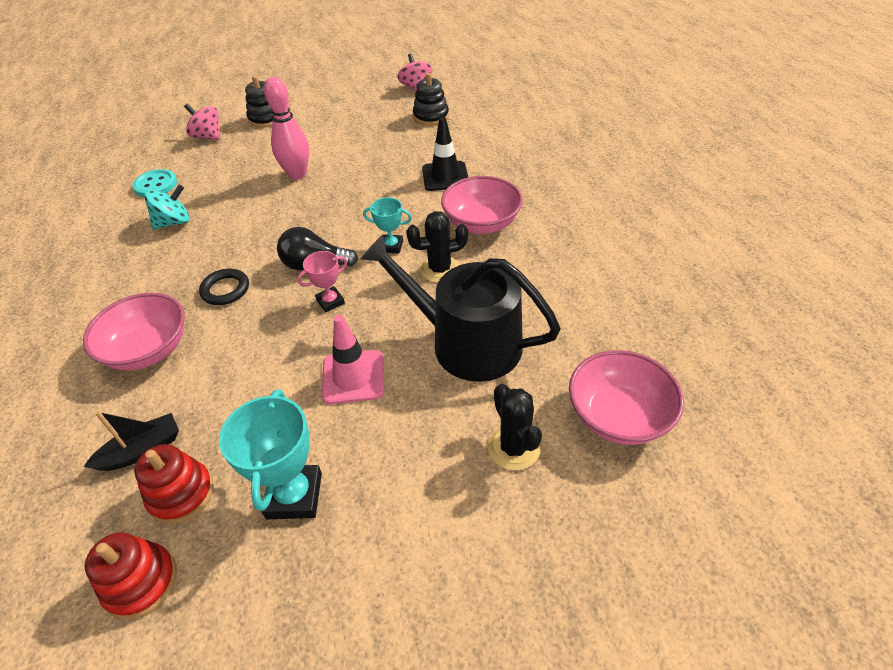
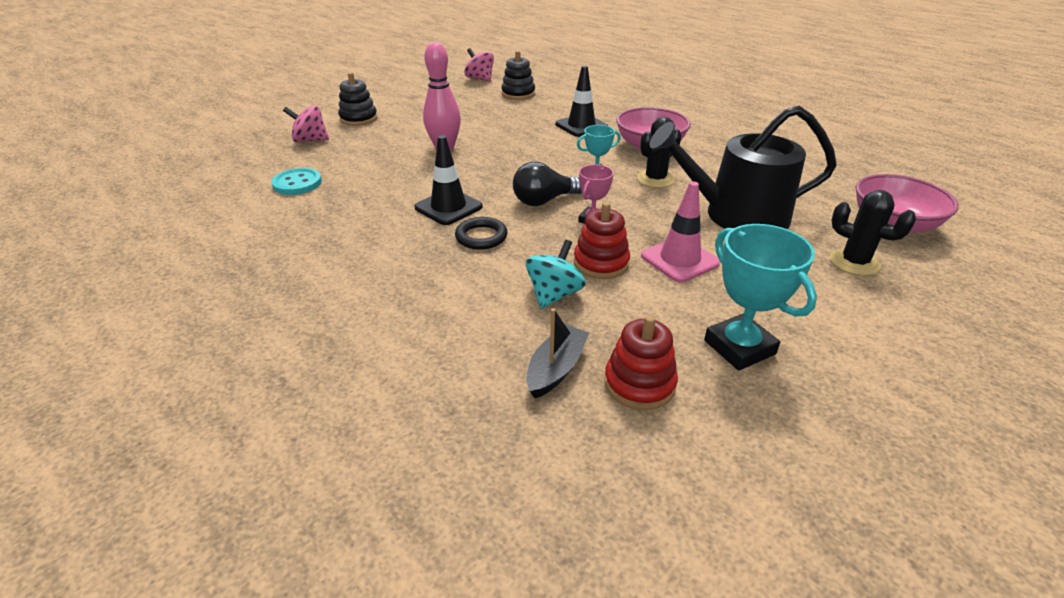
camera: 30 degrees left, 10 degrees down
(141, 582) = (691, 459): red stacking toy -> red stacking toy (601, 263)
(149, 350) = (460, 298): pink bowl -> none
(174, 222) = (357, 205): turquoise spinning top -> turquoise spinning top (554, 294)
(234, 247) = (448, 207): none -> black traffic cone

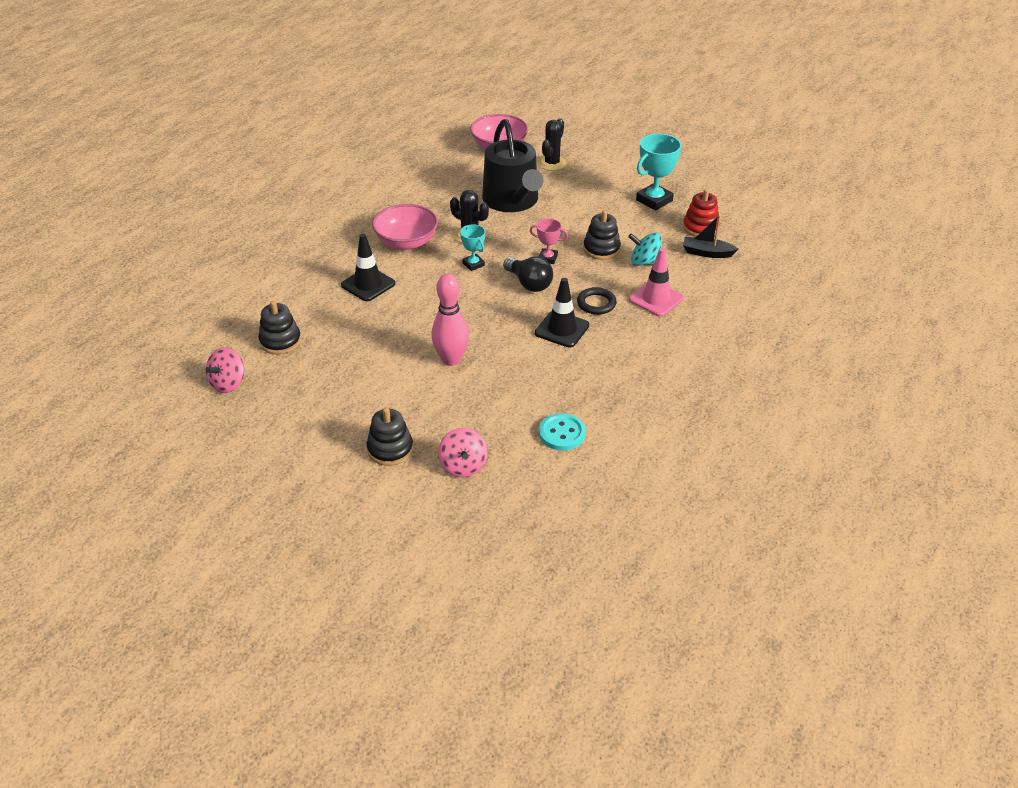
camera: 105 degrees left, 5 degrees up
(601, 263) = (601, 249): red stacking toy -> black stacking toy
(679, 260) = (581, 220): pink traffic cone -> pink traffic cone (656, 299)

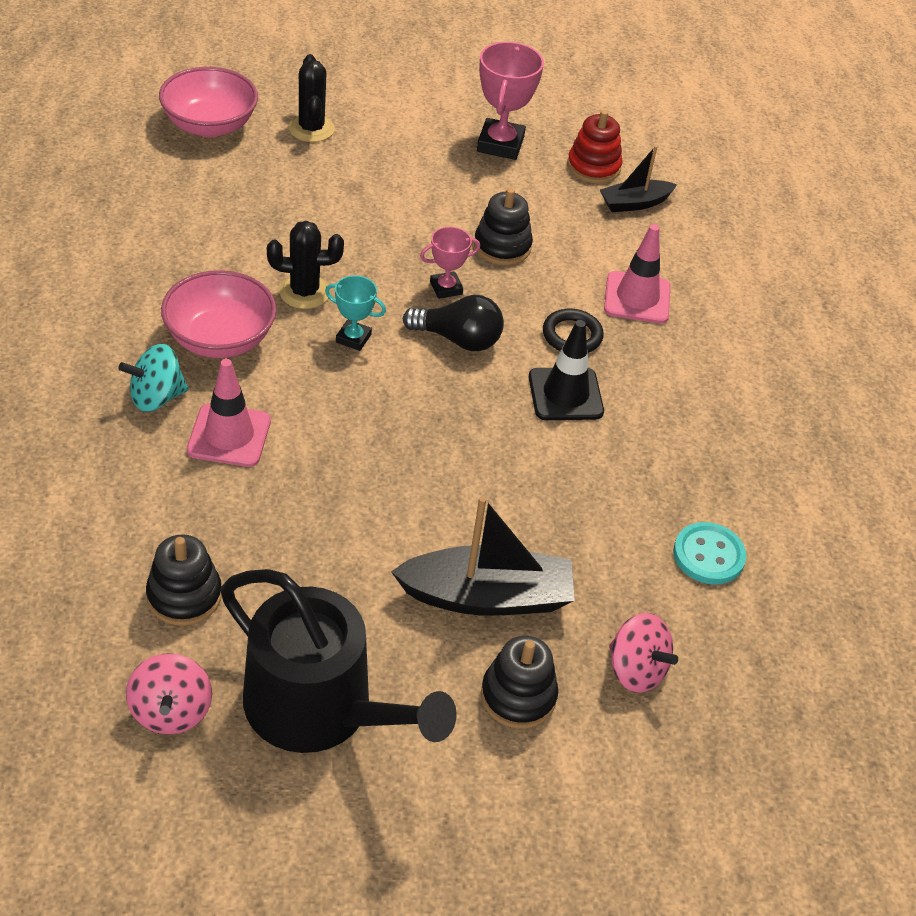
camera: 40 degrees left, 5 degrees up
(368, 284) = (229, 435): black traffic cone -> pink traffic cone
(420, 401) = (486, 597): none -> black boat
(451, 360) = (466, 509): pink bowling pin -> none
(512, 201) = (312, 210): black watering can -> black watering can (320, 708)
(645, 262) = (574, 246): turquoise spinning top -> turquoise spinning top (156, 397)
(654, 200) = (500, 144): turquoise trophy -> pink trophy

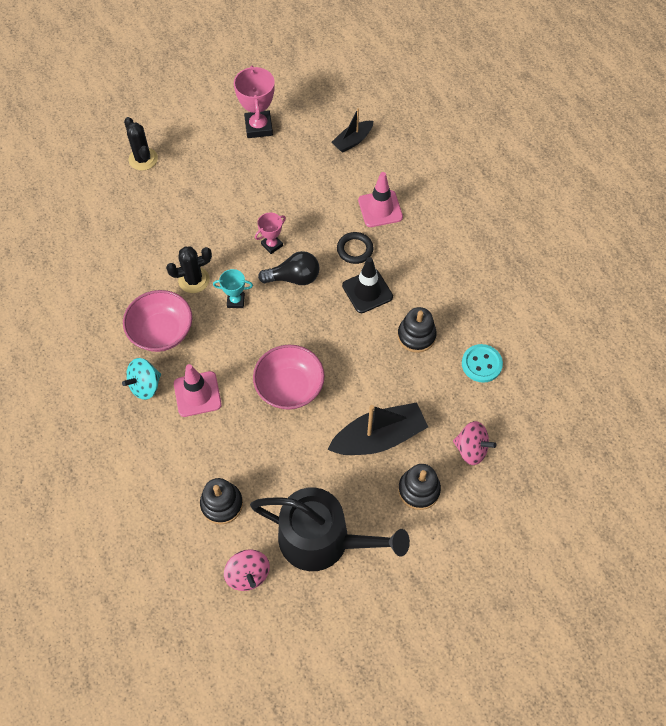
camera: 15 degrees left, 15 degrees up
(210, 125) = (81, 180): pink bowl -> pink bowl (289, 387)
(502, 246) = (291, 202): black stacking toy -> black stacking toy (416, 336)
(593, 167) = (319, 123): red stacking toy -> none

